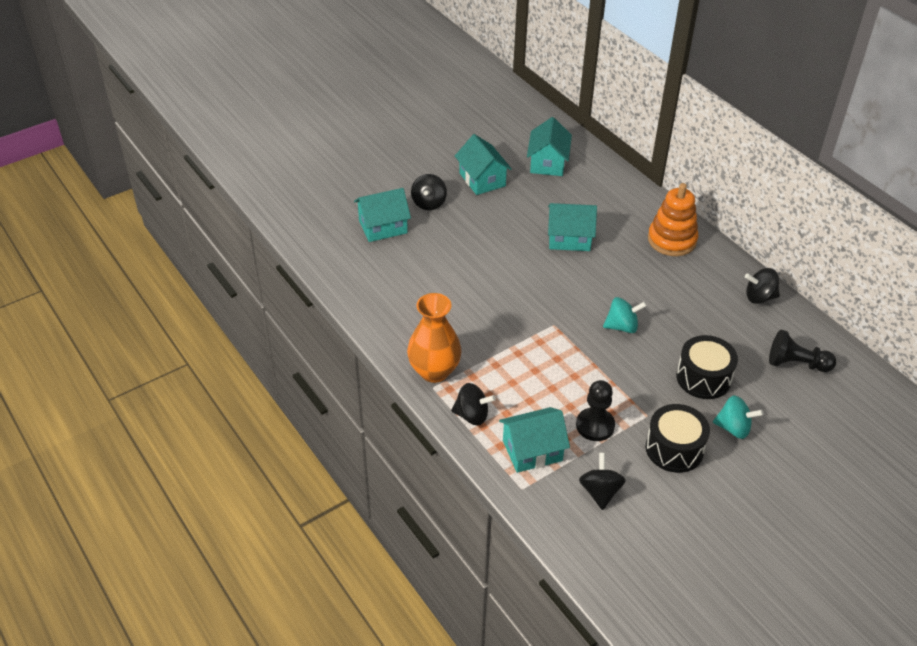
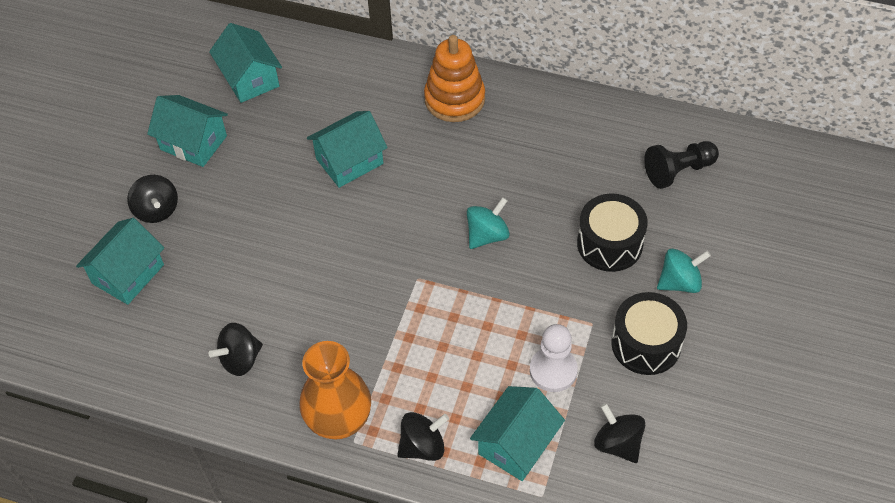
camera: 35 degrees left, 10 degrees up
(595, 425) = (553, 370): black pawn -> white pawn
(759, 297) = (588, 116): black spinning top -> black spinning top (240, 359)

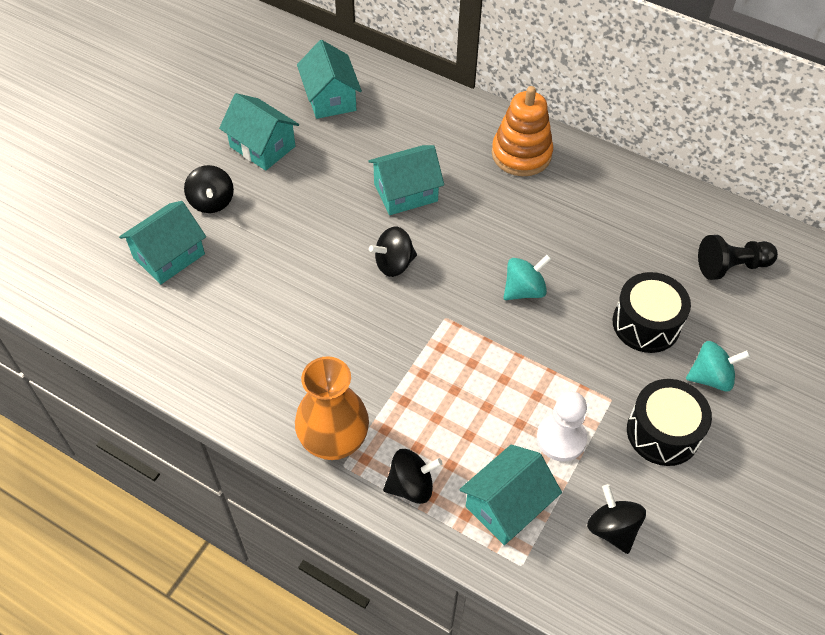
camera: 10 degrees right, 0 degrees up
(240, 359) = (253, 359): black spinning top -> black spinning top (394, 264)

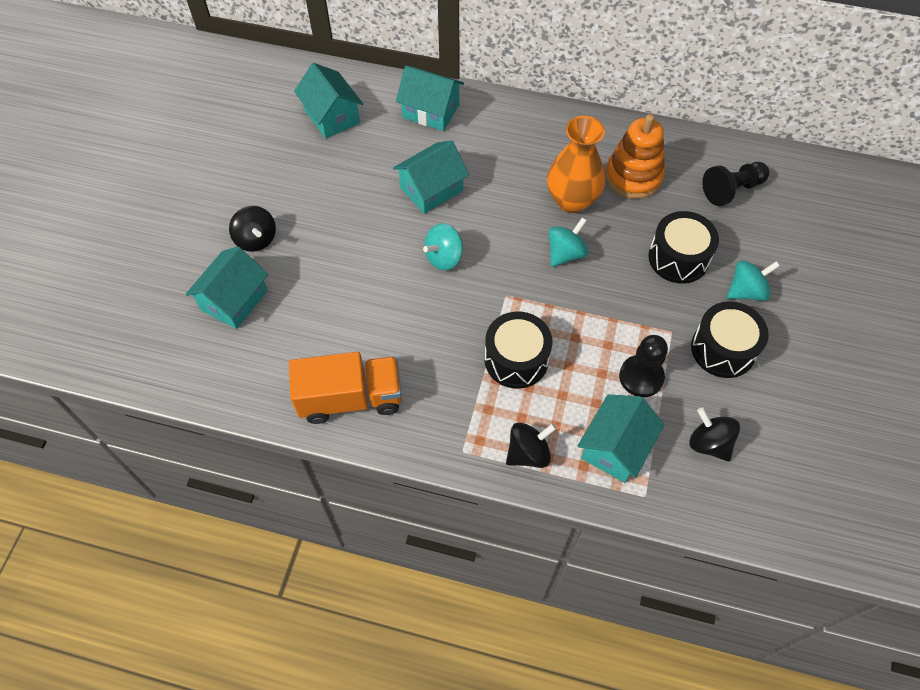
camera: 15 degrees left, 5 degrees up
(248, 381) = (350, 398): none -> orange truck
(262, 146) = (285, 176): turquoise house -> turquoise house (430, 111)
(334, 441) = (447, 432): orange vase -> orange vase (572, 200)
(394, 264) = (444, 257): black spinning top -> turquoise spinning top
(433, 386) = (516, 359): none -> black drum
(521, 154) = (521, 130): orange stacking toy -> orange stacking toy (633, 176)
(561, 438) = (641, 377): white pawn -> black pawn

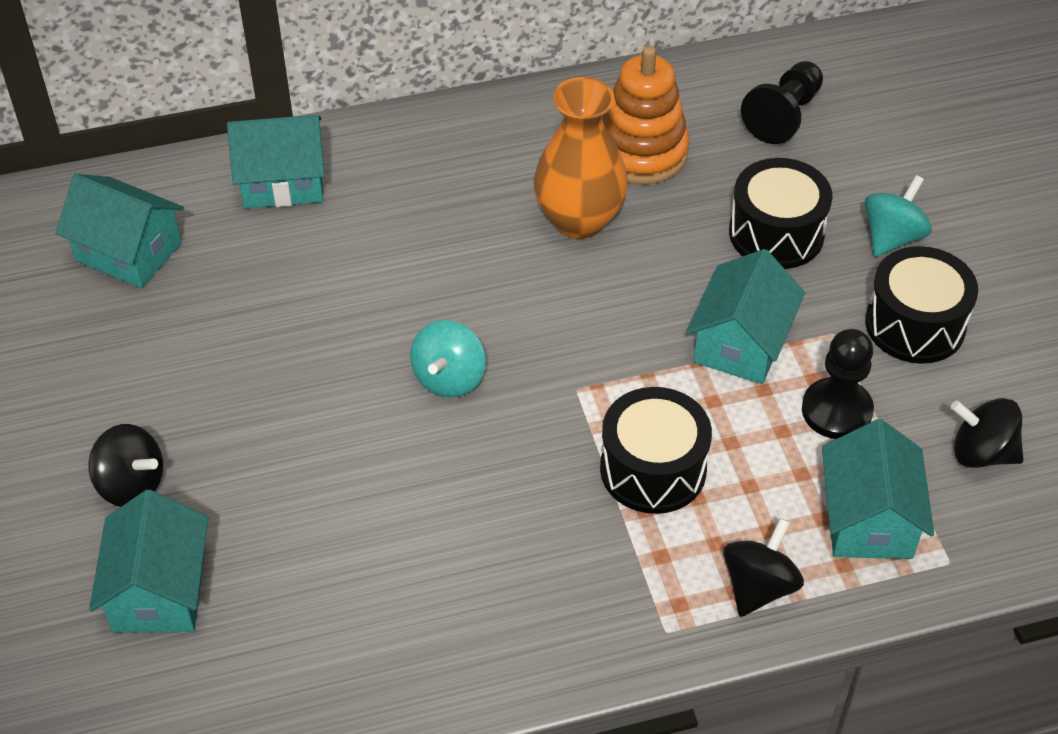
camera: 30 degrees left, 10 degrees down
(350, 398) = (449, 642): orange truck -> none
(431, 189) = (362, 291): turquoise house -> turquoise house (741, 343)
(565, 253) = (621, 295): turquoise spinning top -> none

